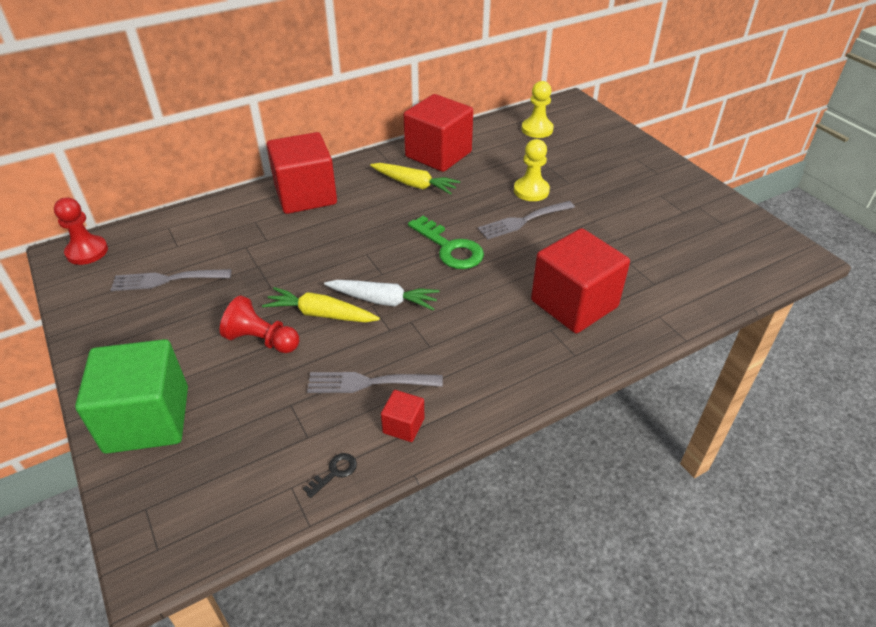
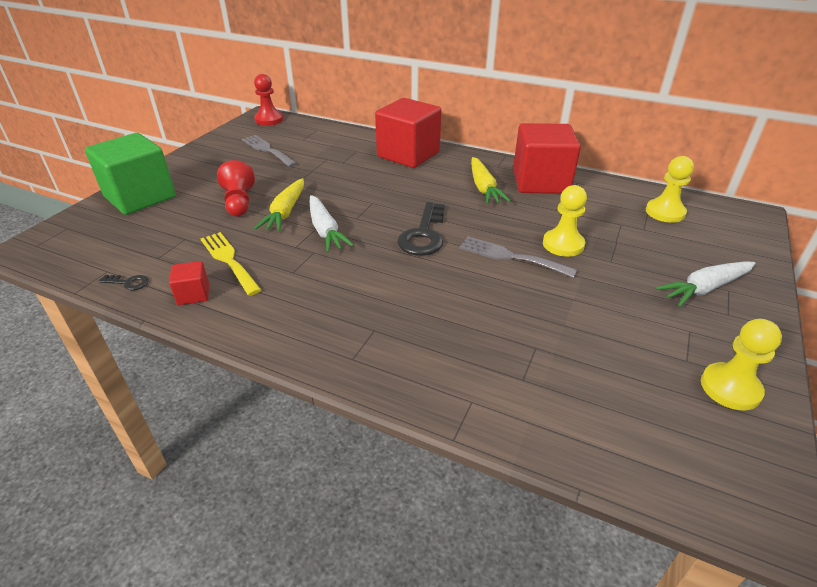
camera: 55 degrees right, 5 degrees down
(321, 314) = (285, 212): yellow carrot -> yellow carrot turned 150 degrees counterclockwise
(368, 383) = (229, 260): grey fork -> yellow fork
(449, 248) = (424, 234): green key -> black key
(574, 304) = (426, 331): red cube -> none
(628, 166) = (704, 289): none -> white carrot
(715, 211) = (730, 388): none -> yellow pawn

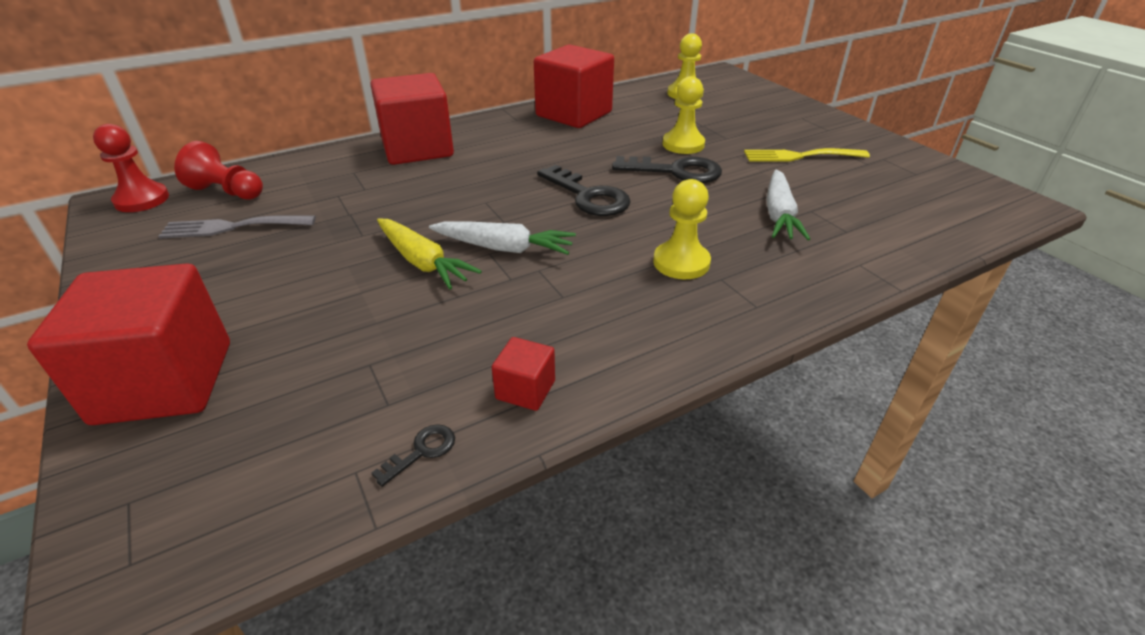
camera: 55 degrees left, 0 degrees up
(140, 197) = (165, 382): green cube -> red cube
(229, 260) = (479, 338): yellow fork -> yellow fork (799, 156)
(239, 202) = (342, 290): red pawn -> red pawn (227, 192)
(483, 188) = (546, 139): yellow carrot -> none
(511, 257) = (675, 171): grey fork -> black key
(704, 289) = (793, 123): white carrot -> white carrot (779, 215)
(730, 388) = (904, 163): yellow pawn -> yellow pawn (681, 262)

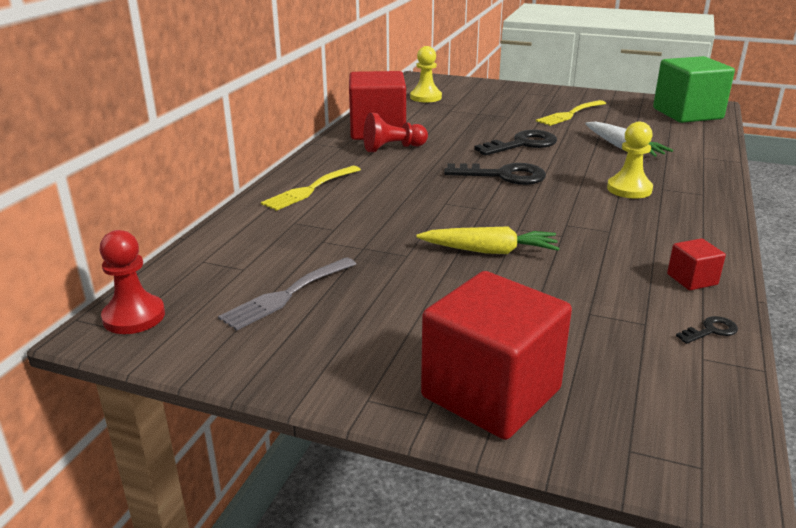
camera: 40 degrees left, 10 degrees down
(227, 192) = (211, 277): red pawn -> red pawn (393, 148)
(417, 148) = (310, 189): red cube -> yellow fork
(421, 451) = (710, 331): black key -> black key turned 60 degrees clockwise
(504, 248) = (520, 222): white carrot -> none
(683, 144) = (493, 128): yellow pawn -> none
(961, 203) = (687, 114): none -> green cube

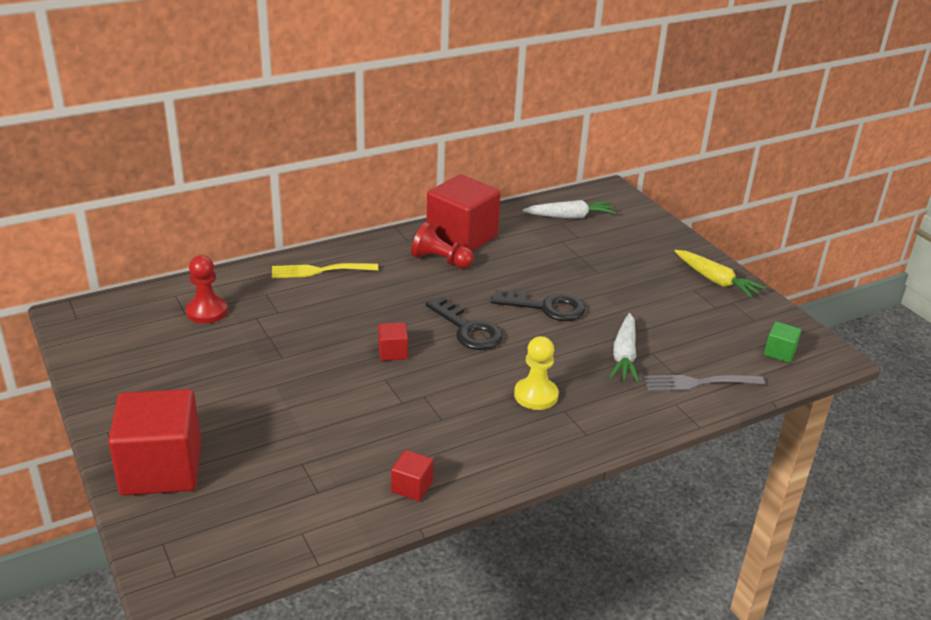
camera: 40 degrees right, 5 degrees up
(134, 317) = (92, 314): red pawn -> red pawn (207, 311)
(286, 295) = (175, 345): grey fork -> grey fork (697, 383)
(425, 97) = (570, 217): yellow pawn -> white carrot
(484, 211) = (393, 352): none -> red cube
(489, 251) = (333, 385): yellow carrot -> yellow carrot (715, 280)
(570, 114) = (658, 296): yellow fork -> none
(687, 114) = (779, 352): green cube -> green cube, size x0.44
(710, 331) = (343, 523): black key -> none

